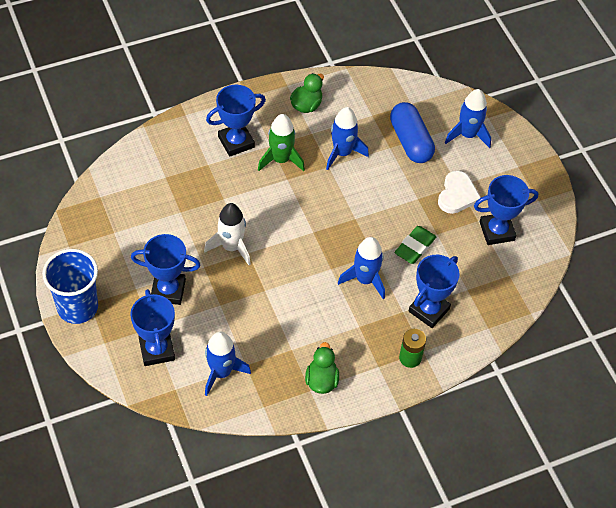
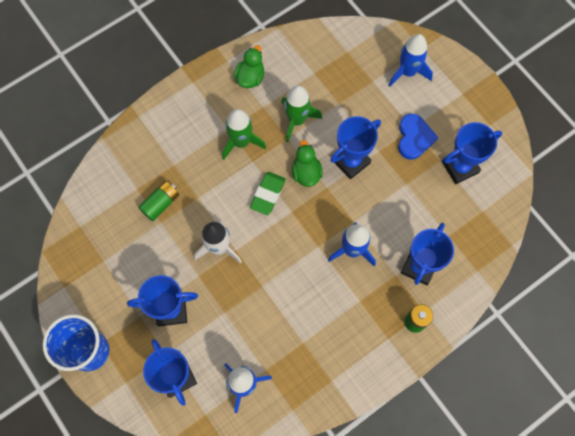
camera: 10 degrees left, 15 degrees up
(185, 195) = (160, 203): none -> green battery
(236, 142) = (194, 134): blue trophy -> blue trophy (351, 161)
(321, 380) = (339, 367): green duck -> green duck (306, 173)
(342, 153) = (297, 120): blue rocket -> green rocket
(410, 141) = (357, 92): blue capsule -> none
(415, 247) = (389, 203): green eraser -> green eraser (268, 194)
(457, 195) = (414, 138): white heart -> blue heart

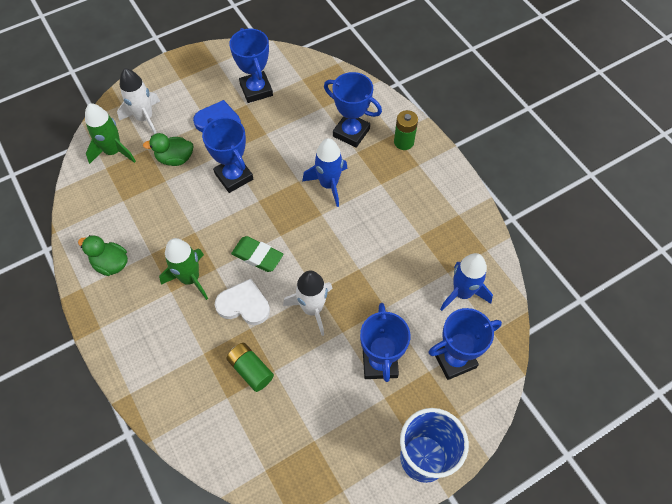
camera: 85 degrees left, 10 degrees down
(219, 190) = (244, 304): none -> white heart
(297, 120) = (176, 221): green rocket -> green rocket (113, 151)
(306, 173) = (239, 218): green duck -> green duck (175, 159)
(408, 72) = (145, 118): blue rocket -> white rocket

